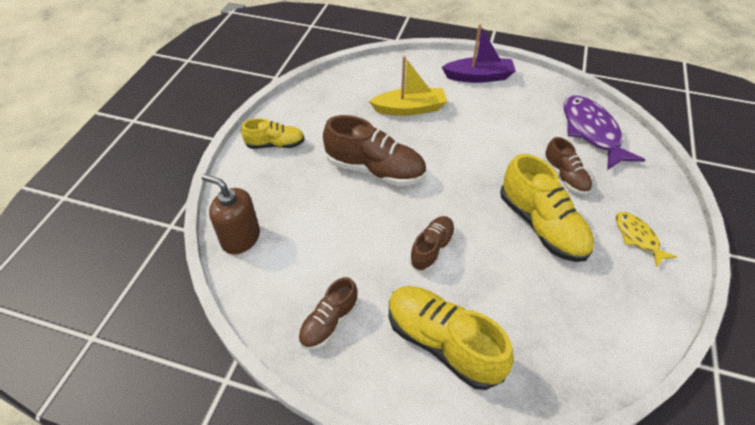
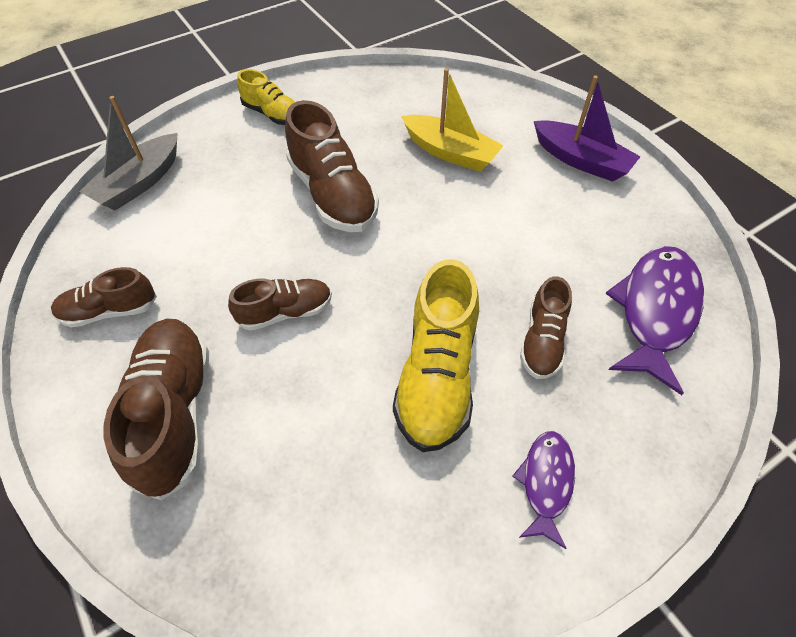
camera: 40 degrees right, 5 degrees up
(240, 238) = (139, 183): brown soap dispenser -> grey boat
(442, 343) = (174, 413): yellow shoe -> brown shoe
(637, 238) = (546, 482): yellow fish -> purple fish

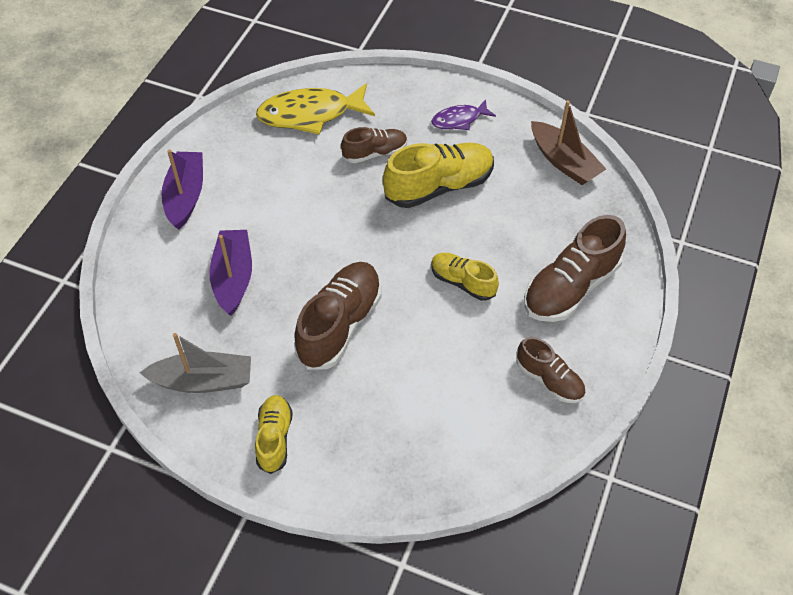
camera: 125 degrees left, 0 degrees up
(139, 183) = (435, 472): grey boat -> grey boat (203, 381)
(285, 312) = (462, 282): brown shoe -> yellow shoe
(361, 576) = (564, 162): none -> brown boat
(450, 152) = (233, 278): yellow boat -> purple boat
(655, 311) = (310, 114): purple fish -> yellow fish

